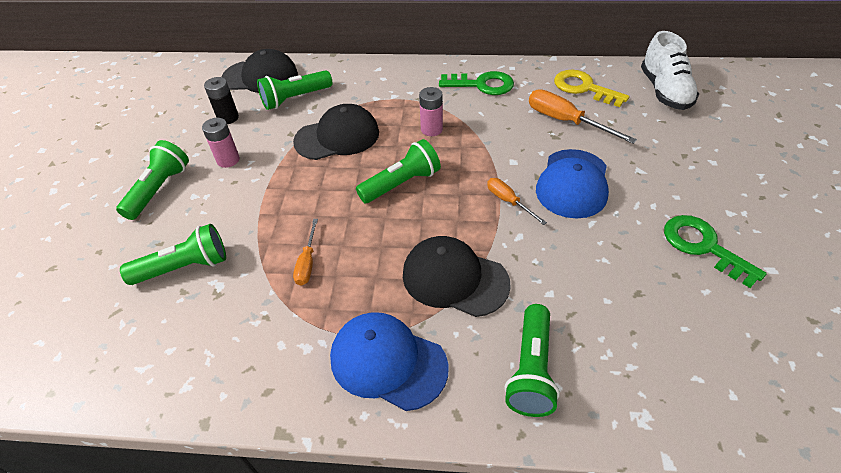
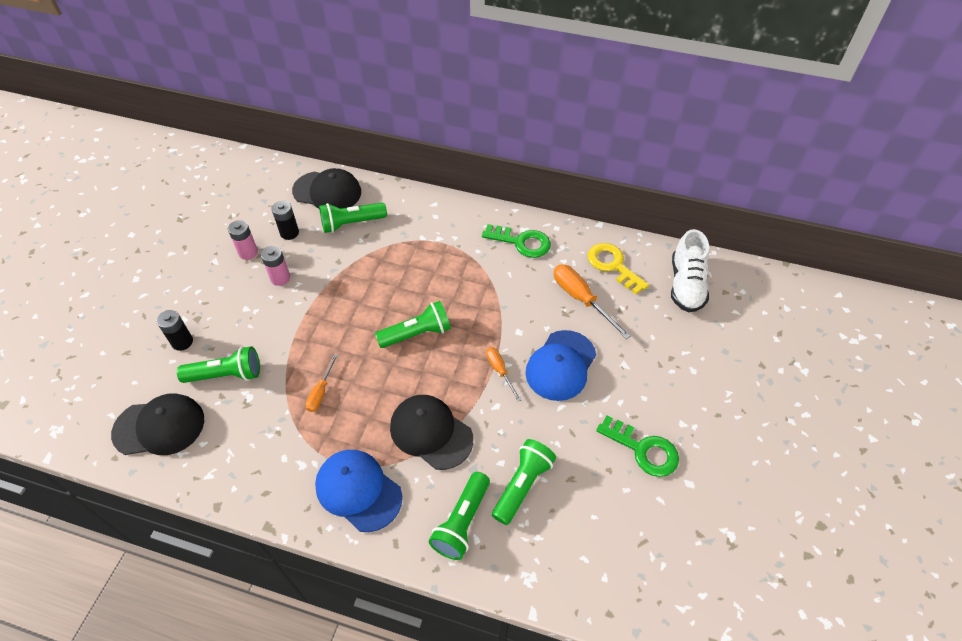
camera: 10 degrees right, 5 degrees up
(122, 243) = (182, 342): none -> black battery
(159, 189) = (219, 296): green flashlight -> green flashlight (522, 485)
(337, 137) = (377, 273): black cap -> black cap (159, 426)
(431, 129) = (460, 283): pink battery -> pink battery (248, 252)
(703, 246) = (643, 450): green key -> green key turned 150 degrees clockwise

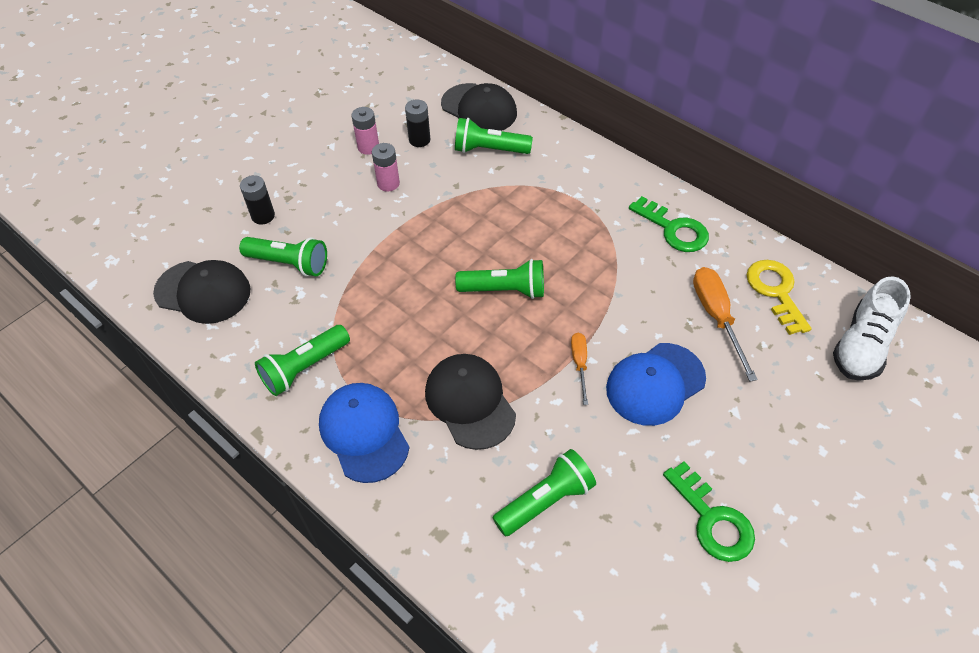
camera: 25 degrees right, 0 degrees up
(321, 392) = (374, 315): orange screwdriver -> none
(462, 522) = (458, 512): green flashlight -> green flashlight (304, 368)

